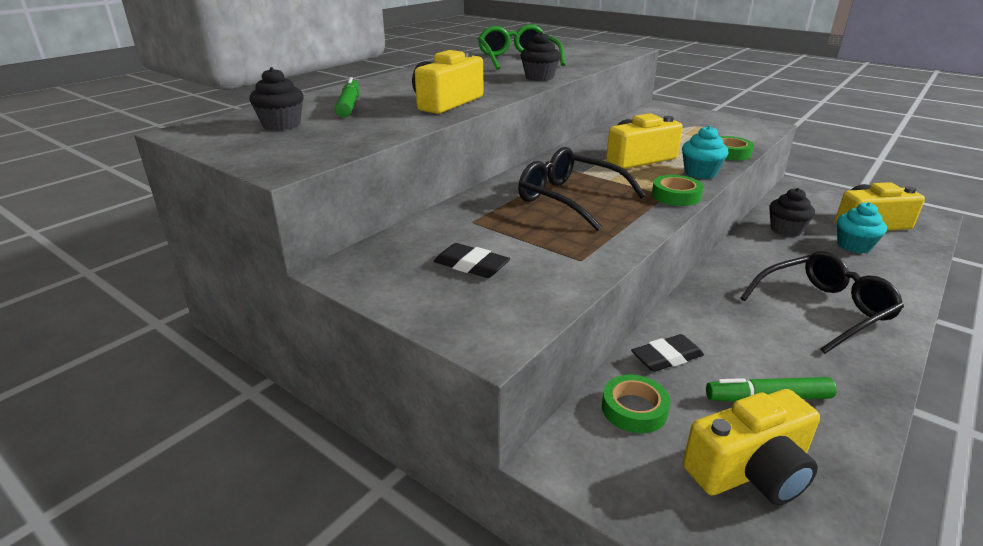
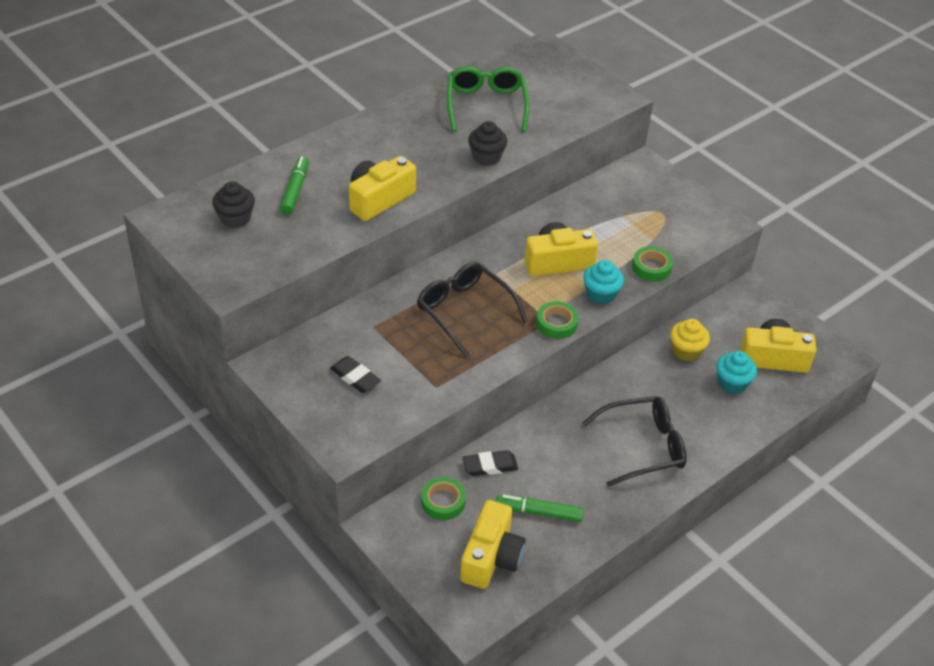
camera: 10 degrees right, 15 degrees up
(750, 470) = (491, 557): yellow camera -> yellow camera turned 60 degrees counterclockwise
(786, 230) = (686, 351): black cupcake -> yellow cupcake

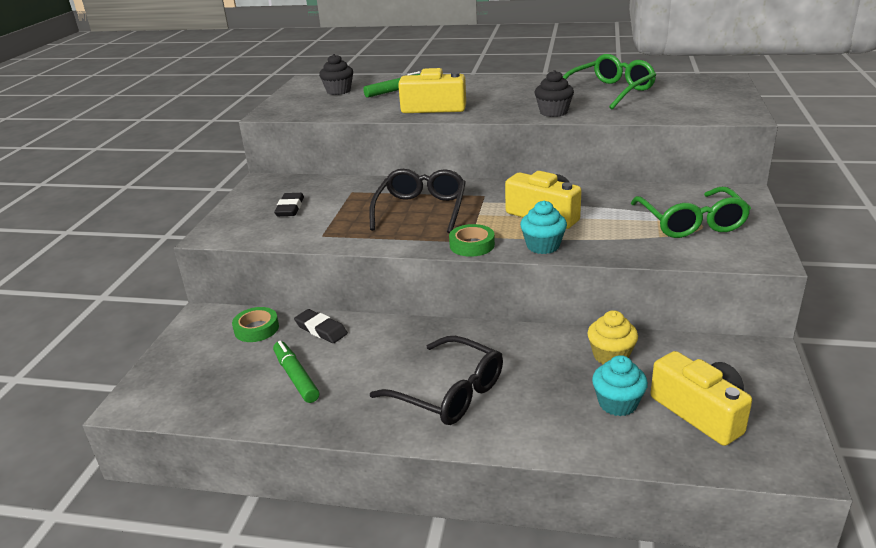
camera: 55 degrees right, 15 degrees down
(491, 557) = (217, 379): yellow camera -> none
(651, 267) = (623, 251): green tape -> none
(653, 214) = (690, 222): none -> green glasses

